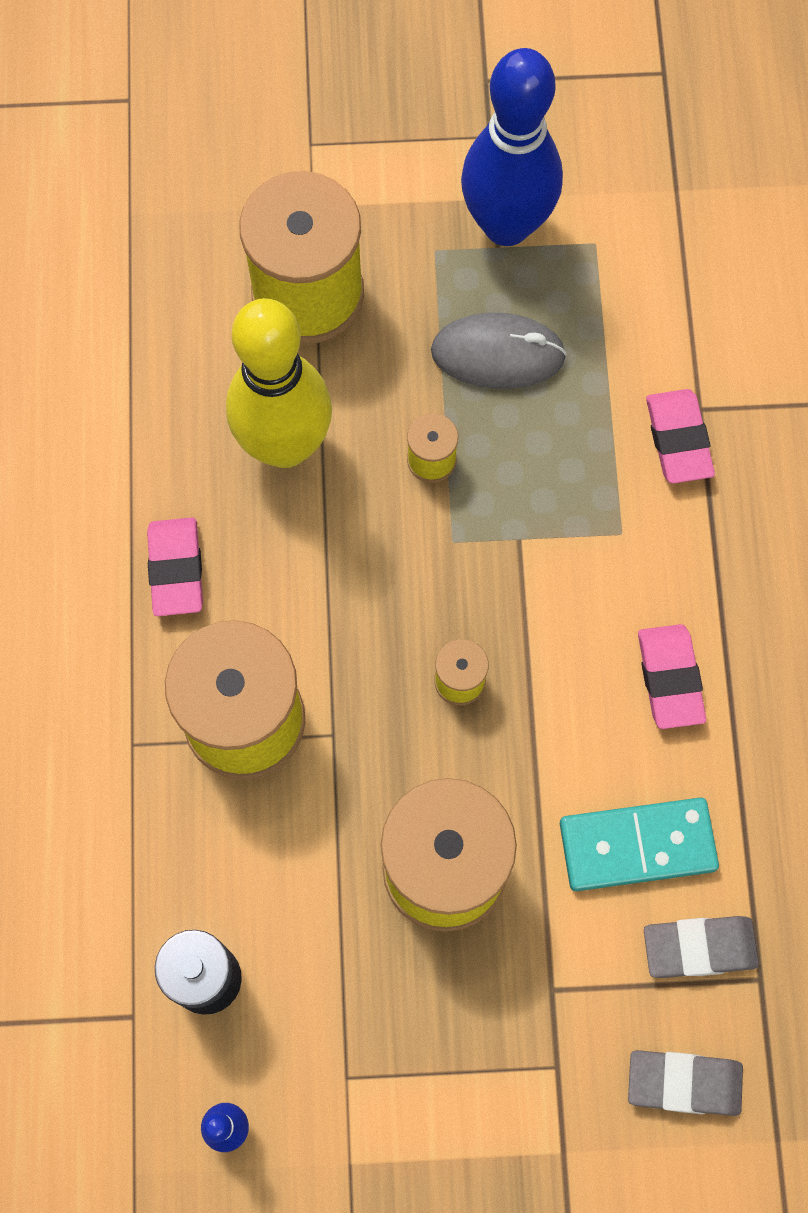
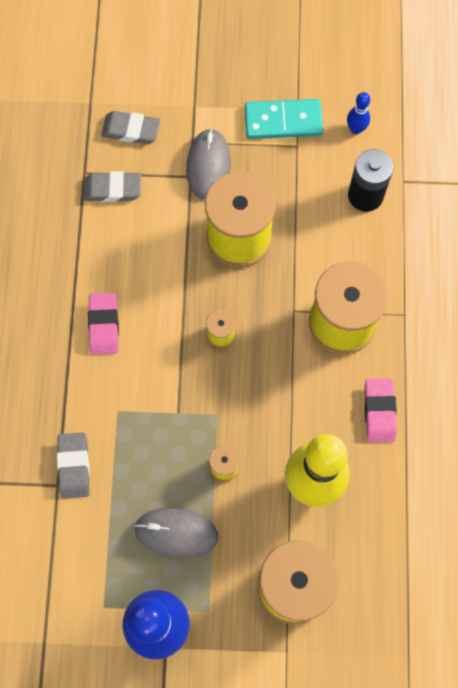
camera: 175 degrees left, 0 degrees up
(519, 1016) = (208, 165): none -> grey mouse
(637, 846) = (136, 240): turquoise domino -> turquoise domino (283, 121)
(678, 439) = (74, 466): pink eraser -> grey eraser

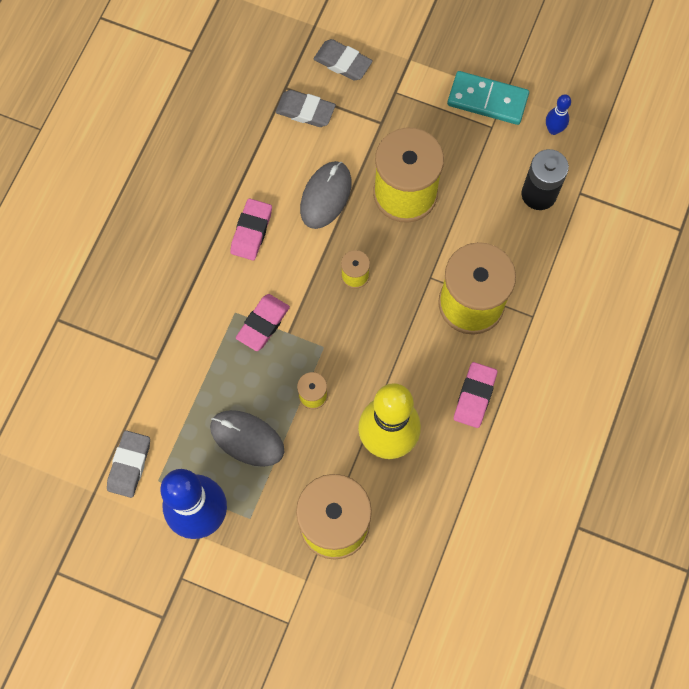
camera: 20 degrees right, 0 degrees up
(74, 466) = (178, 347): grey eraser -> grey eraser (129, 465)
(149, 413) = (263, 324): none -> pink eraser
(208, 165) = (401, 118): grey mouse -> grey mouse (325, 196)

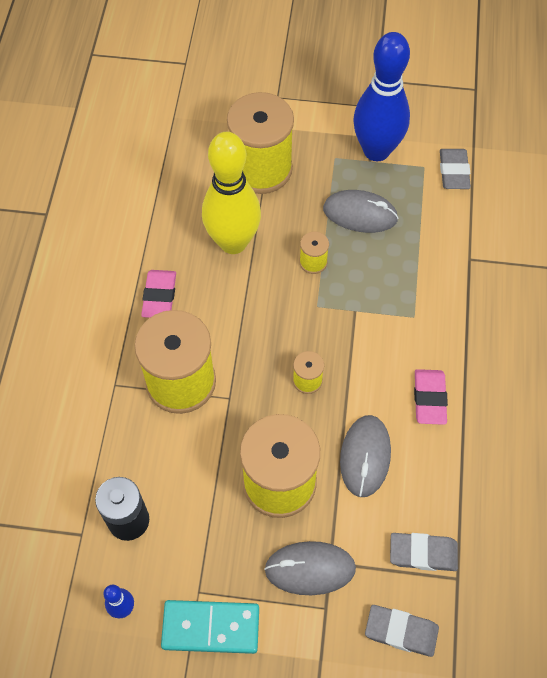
camera: 165 degrees right, 10 degrees down
(263, 324) = (383, 312): pink eraser -> none
(399, 122) = (310, 569): none -> grey mouse

